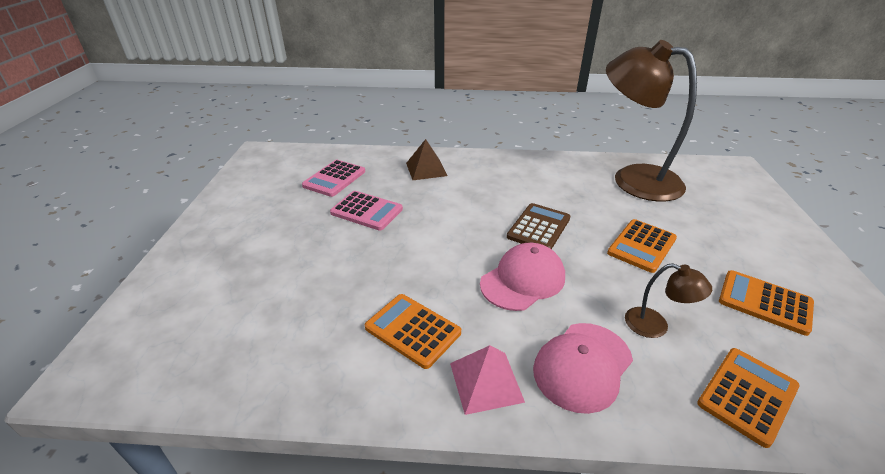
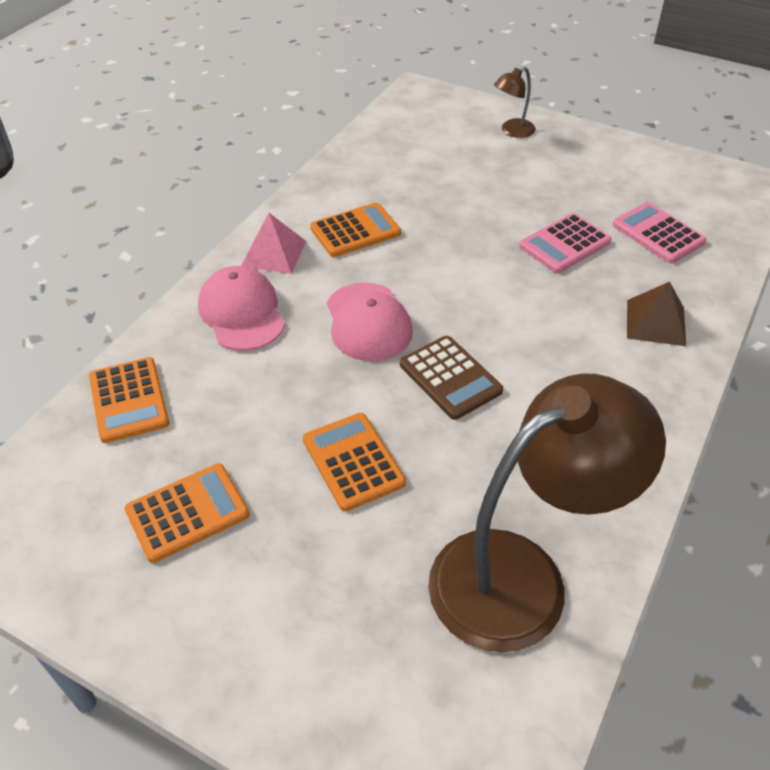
camera: 115 degrees right, 10 degrees up
(655, 326) = (238, 388): brown lamp -> brown lamp (512, 131)

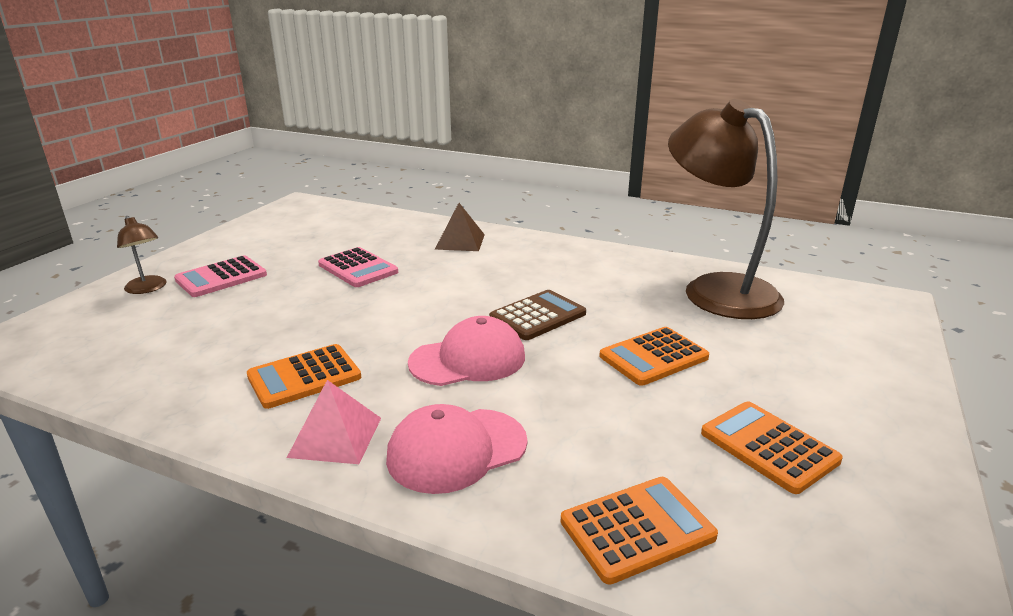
camera: 95 degrees left, 20 degrees down
(355, 231) = (304, 377): orange calculator -> orange calculator turned 90 degrees counterclockwise
(658, 234) = (352, 235): pink calculator -> pink calculator (221, 277)

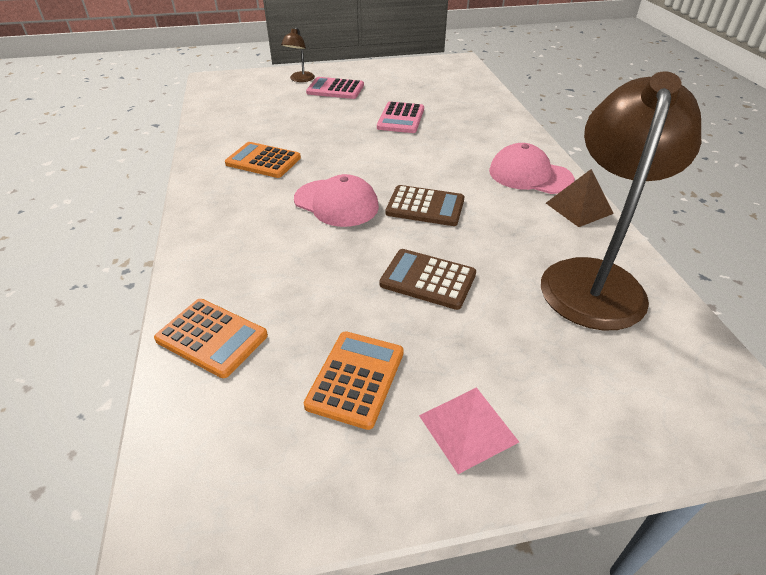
camera: 55 degrees right, 15 degrees up
(335, 437) = (218, 196): pink pyramid -> pink pyramid (468, 428)
(456, 450) = (237, 239): pink cap -> pink cap (530, 175)
(460, 241) = (493, 133): brown pyramid -> brown pyramid (579, 208)
(653, 357) = (428, 279): orange calculator -> brown calculator

